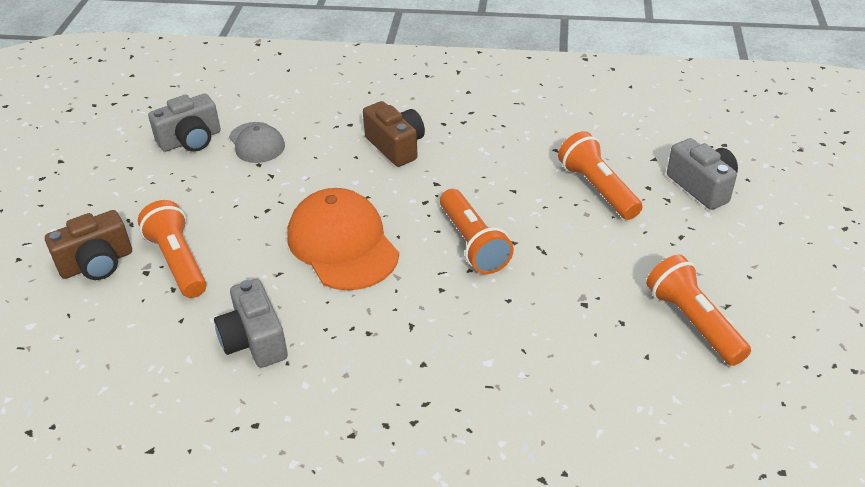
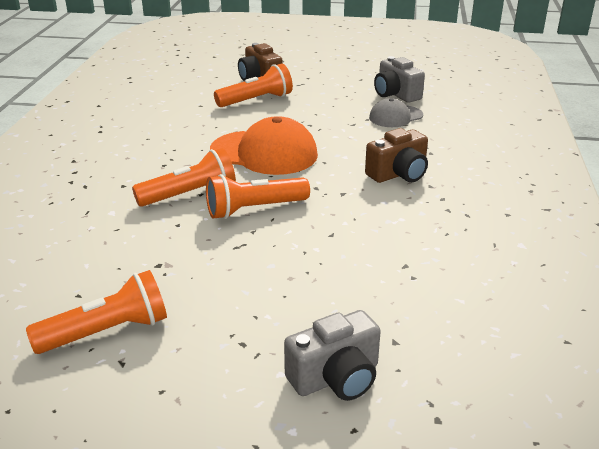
camera: 90 degrees right, 10 degrees down
(254, 340) = (172, 127): grey camera -> none
(342, 244) = (264, 153): orange cap -> orange cap turned 45 degrees clockwise
(597, 189) = (333, 289): orange flashlight -> orange flashlight (190, 194)

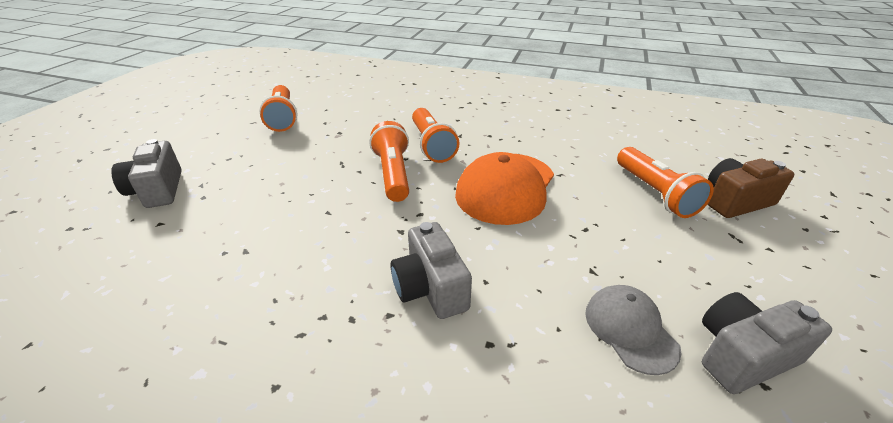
camera: 100 degrees right, 5 degrees up
(398, 174) = (430, 288): brown camera -> grey camera

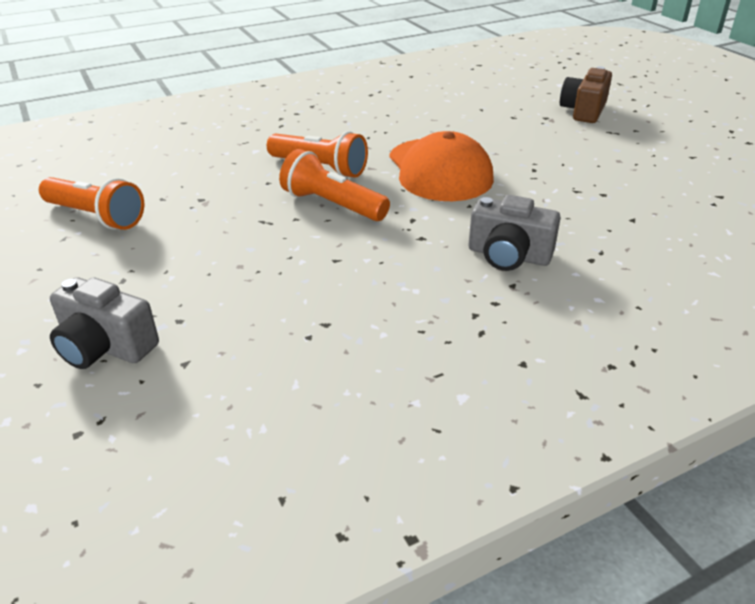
camera: 45 degrees left, 0 degrees up
(630, 329) = (640, 208): grey cap -> none
(655, 193) = (536, 127): orange flashlight -> none
(742, 355) = (696, 189): grey camera -> none

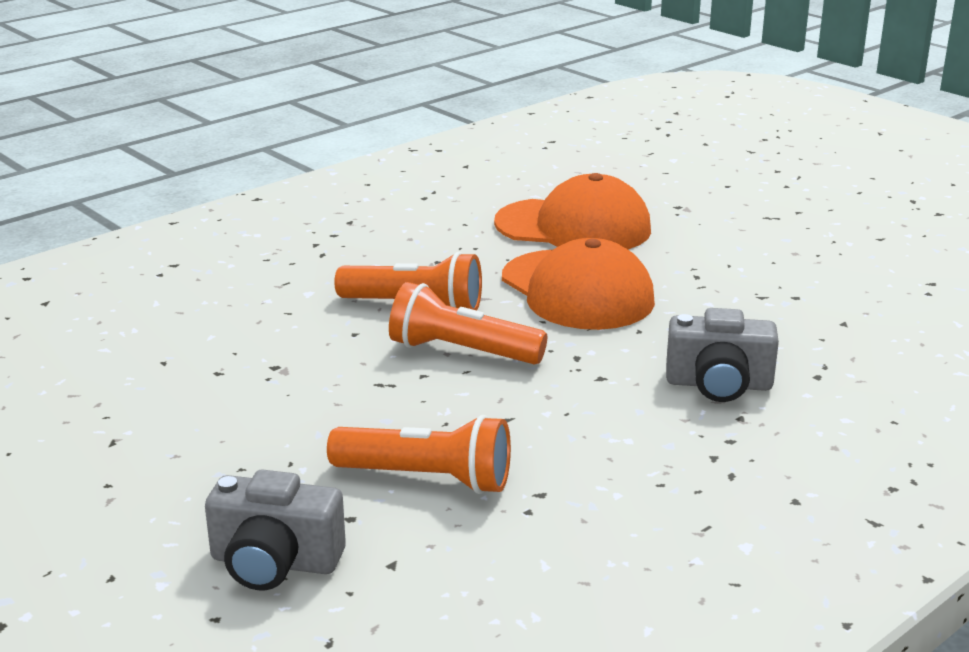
camera: 15 degrees left, 10 degrees down
(96, 217) = (140, 408): orange flashlight -> orange flashlight (427, 479)
(462, 124) = (573, 227): none -> orange cap
(583, 111) = (722, 193): brown camera -> none

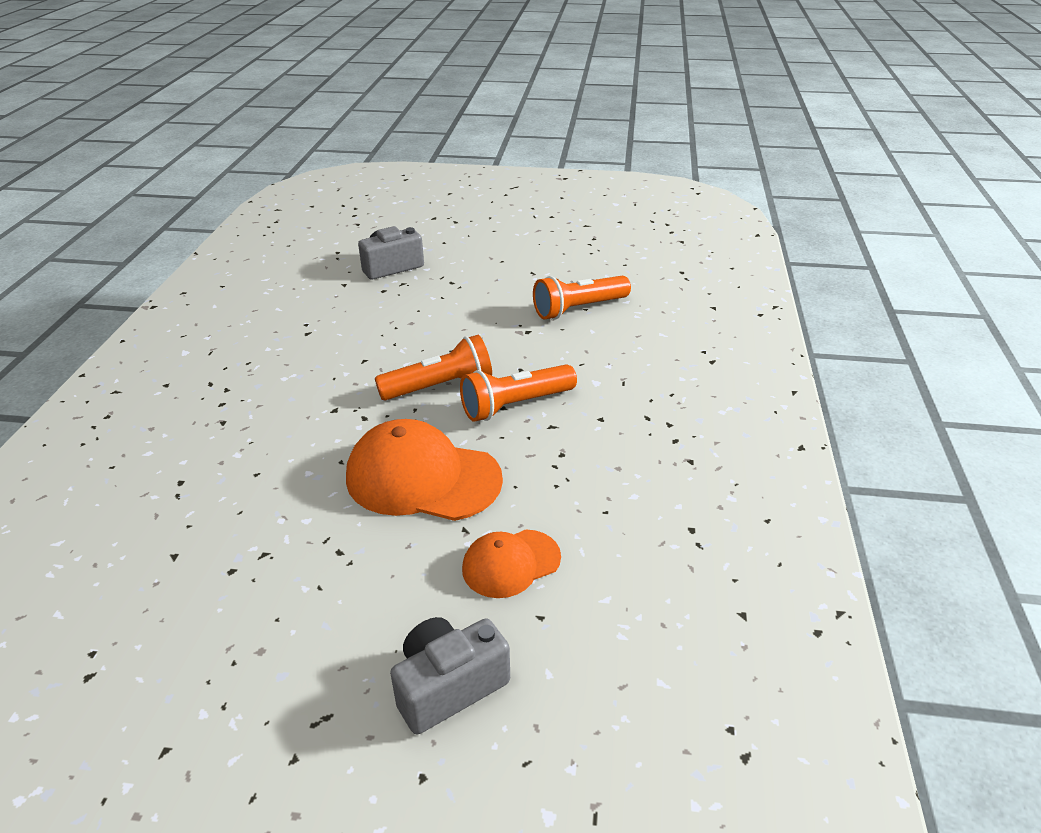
camera: 140 degrees right, 10 degrees up
(427, 479) = (369, 316): orange flashlight -> orange flashlight (578, 309)
(573, 227) = (511, 563): orange cap -> orange cap, size x0.57
(718, 384) = (250, 440): grey camera -> grey camera (448, 686)

